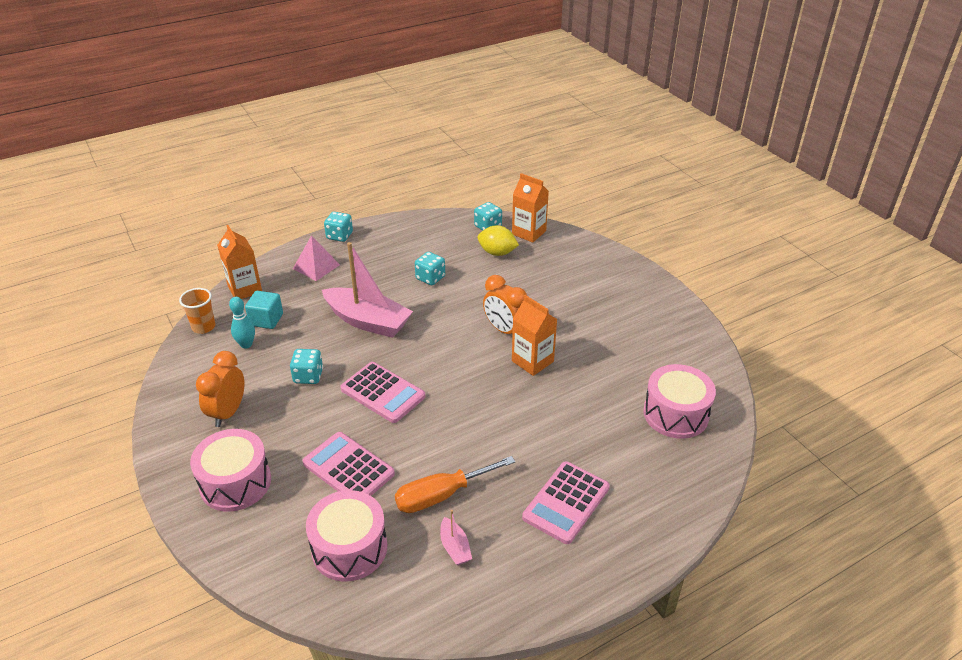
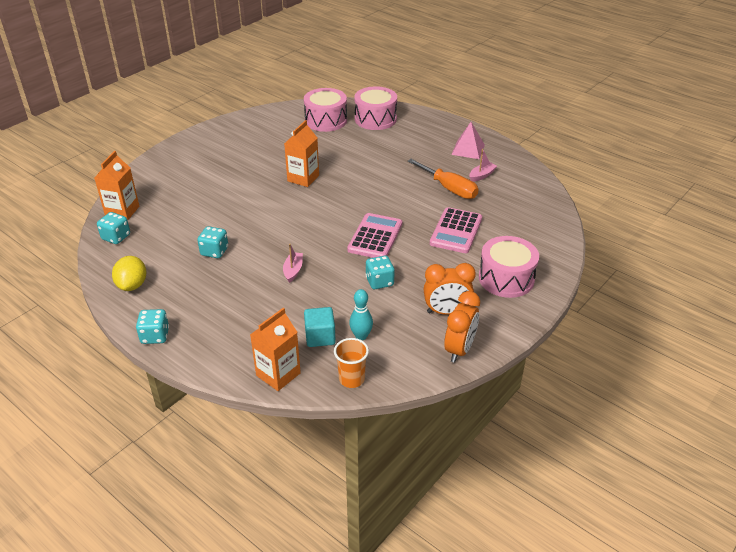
camera: 110 degrees left, 0 degrees up
(316, 266) = (219, 334): pink pyramid -> pink pyramid (468, 149)
(349, 548) = (513, 212): pink drum -> pink drum (375, 119)
(368, 321) = (293, 270): pink boat -> pink boat, size x0.43
(497, 253) = (161, 222): yellow lemon -> yellow lemon (132, 285)
(505, 330) = (272, 197): orange clock -> orange clock (459, 349)
(566, 502) = (422, 146): pink calculator -> none

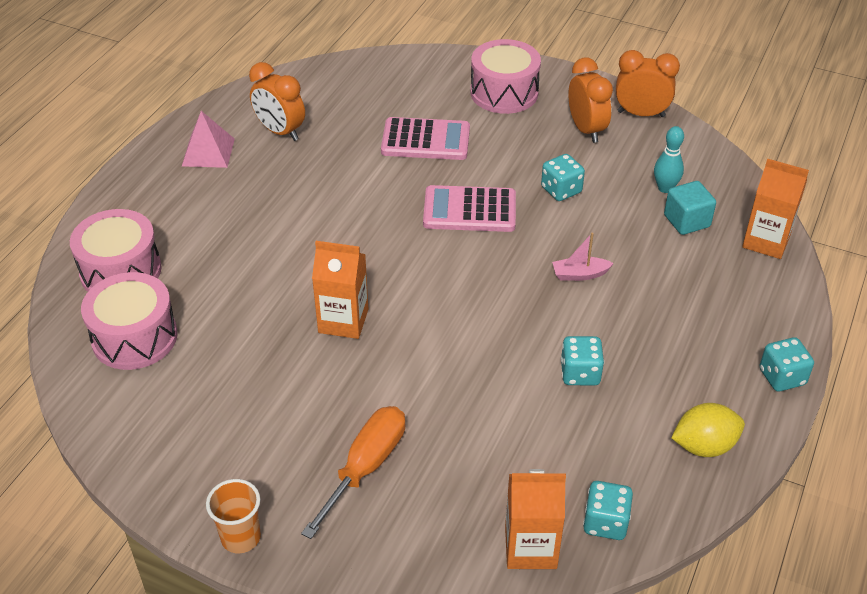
camera: 105 degrees left, 5 degrees up
(351, 379) = (734, 183): orange cup -> orange cup (241, 537)
(449, 188) = (324, 158): orange screwdriver -> orange screwdriver (366, 467)
(482, 175) = (280, 132): pink boat -> orange clock

